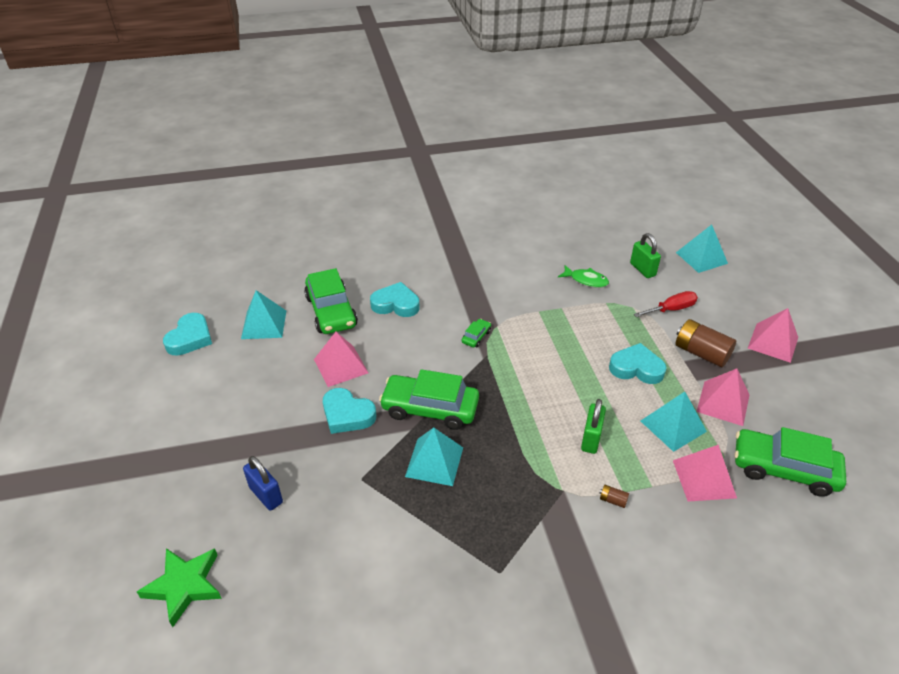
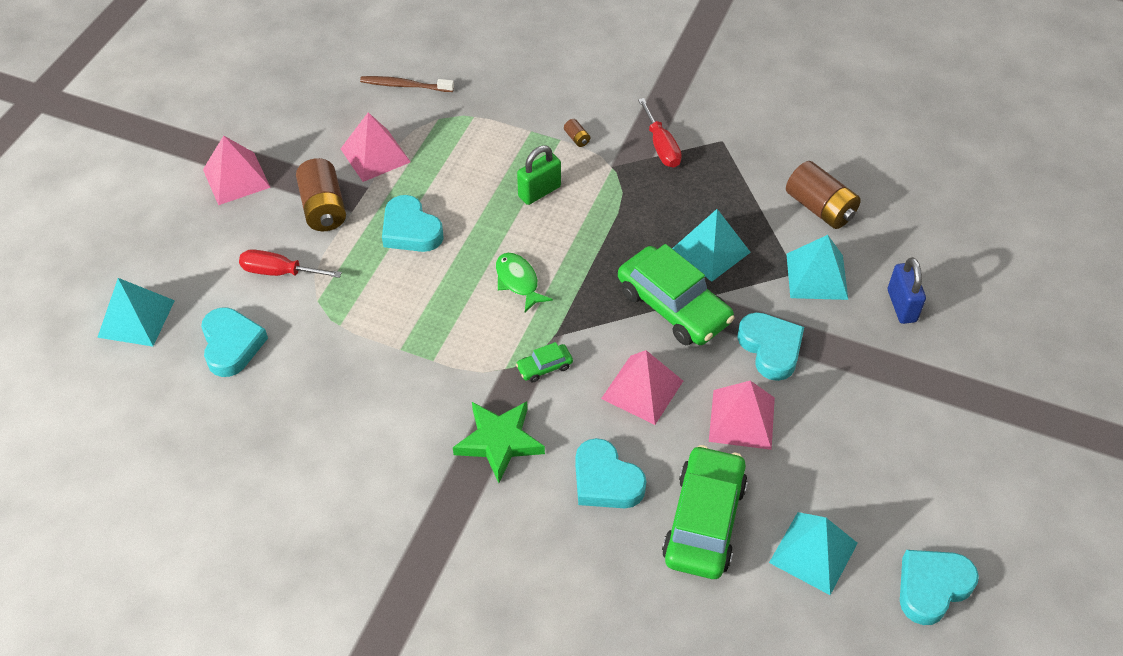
camera: 145 degrees left, 10 degrees up
(184, 586) = (1006, 263): green star -> green star (499, 441)
(373, 549) = (820, 208): none -> brown battery
(543, 533) = (661, 146): none -> red screwdriver
(586, 280) = (321, 371): green fish -> green fish (518, 281)
(642, 269) = (231, 345): green padlock -> turquoise heart
(673, 426) = (449, 162): turquoise pyramid -> turquoise pyramid (817, 276)
(704, 478) = (480, 113): pink pyramid -> pink pyramid (642, 389)
(783, 469) = (405, 85): green car -> brown toothbrush

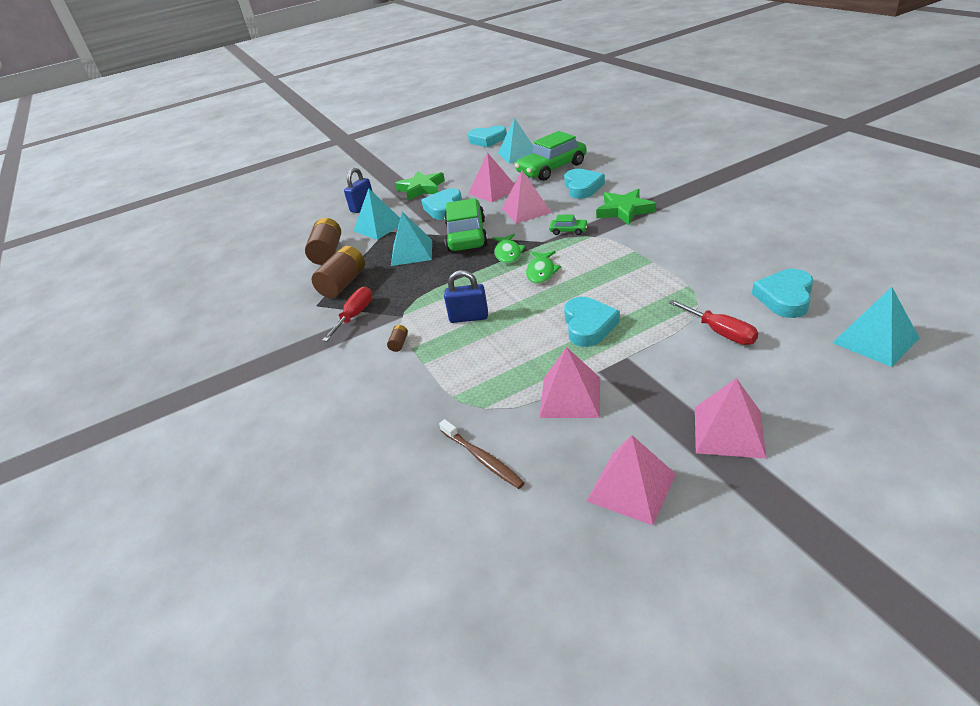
camera: 135 degrees left, 15 degrees down
(287, 112) = (631, 487): none -> pink pyramid
(323, 208) = (651, 368): brown battery -> brown battery (343, 284)
(539, 192) = (469, 317): green padlock -> blue padlock
(586, 295) = (508, 253): none -> green fish
(866, 382) = (421, 188): none -> green star

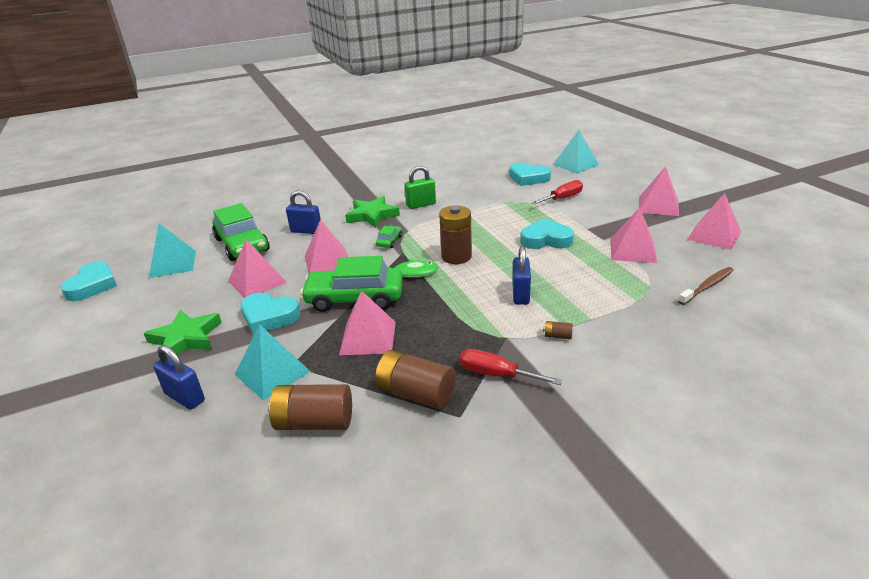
camera: 90 degrees left, 5 degrees down
(412, 252) = (368, 337): turquoise pyramid -> pink pyramid
(541, 272) = (456, 256): green fish -> brown battery
(582, 187) = (306, 231): turquoise heart -> blue padlock
(660, 232) = (421, 205): none -> green padlock

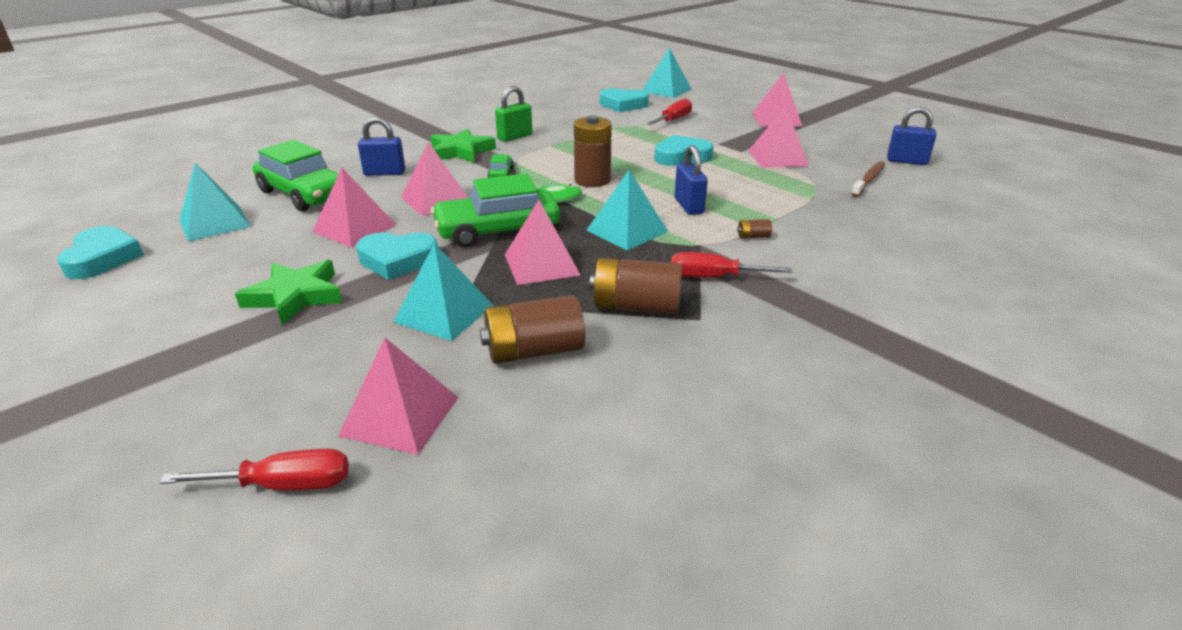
camera: 20 degrees left, 0 degrees up
(90, 504) = (284, 485): none -> red screwdriver
(185, 397) = (340, 354): blue padlock -> blue padlock (906, 161)
(454, 313) = (627, 231): none -> turquoise pyramid
(714, 235) = (846, 139): pink pyramid -> pink pyramid (400, 416)

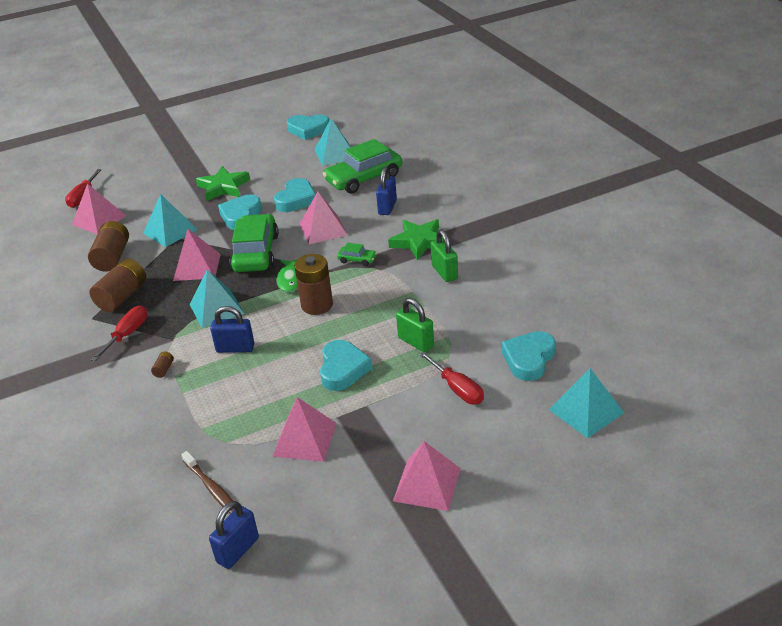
camera: 110 degrees right, 5 degrees up
(354, 228) = (296, 200): pink pyramid -> turquoise heart
(625, 137) = (416, 342): none -> green padlock

